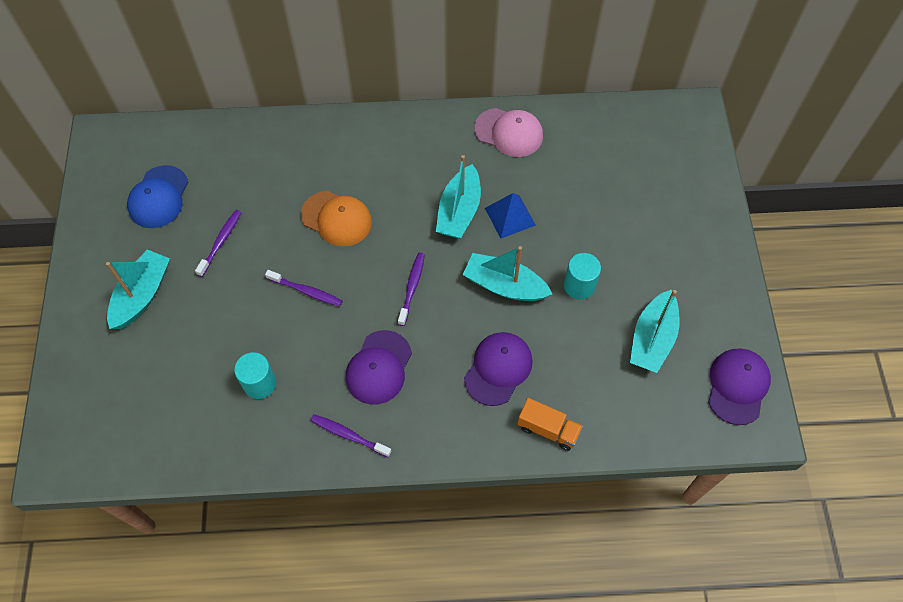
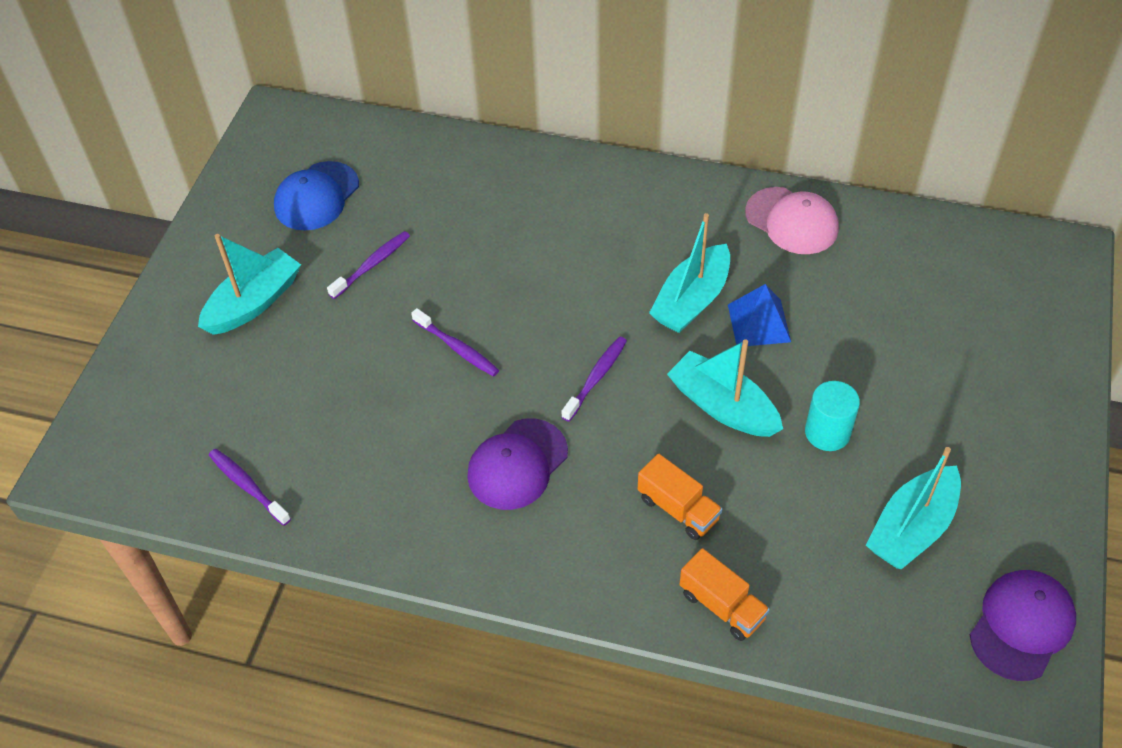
camera: 20 degrees right, 10 degrees down
(260, 383) = (357, 443): turquoise cylinder -> none
(336, 219) = (527, 272): orange cap -> none
(348, 435) = (448, 537): purple toothbrush -> purple toothbrush (248, 486)
(498, 369) = (678, 509): purple cap -> orange truck

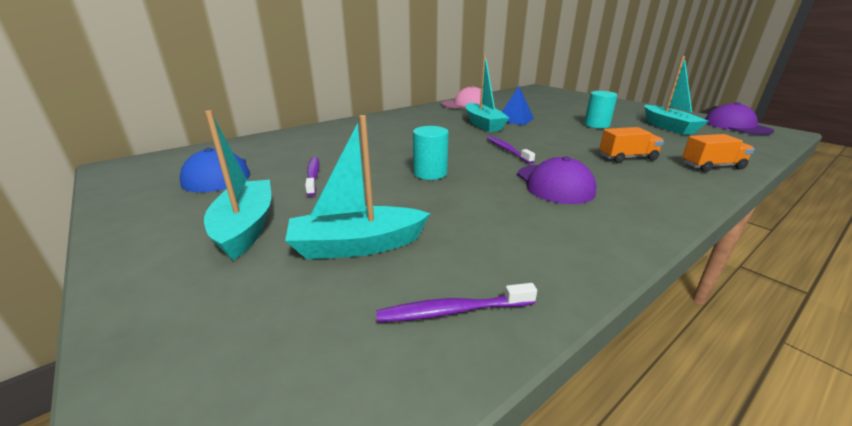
camera: 55 degrees left, 25 degrees down
(457, 348) = (430, 173): purple toothbrush -> turquoise cylinder
(722, 406) = (560, 135): turquoise boat -> turquoise boat (357, 245)

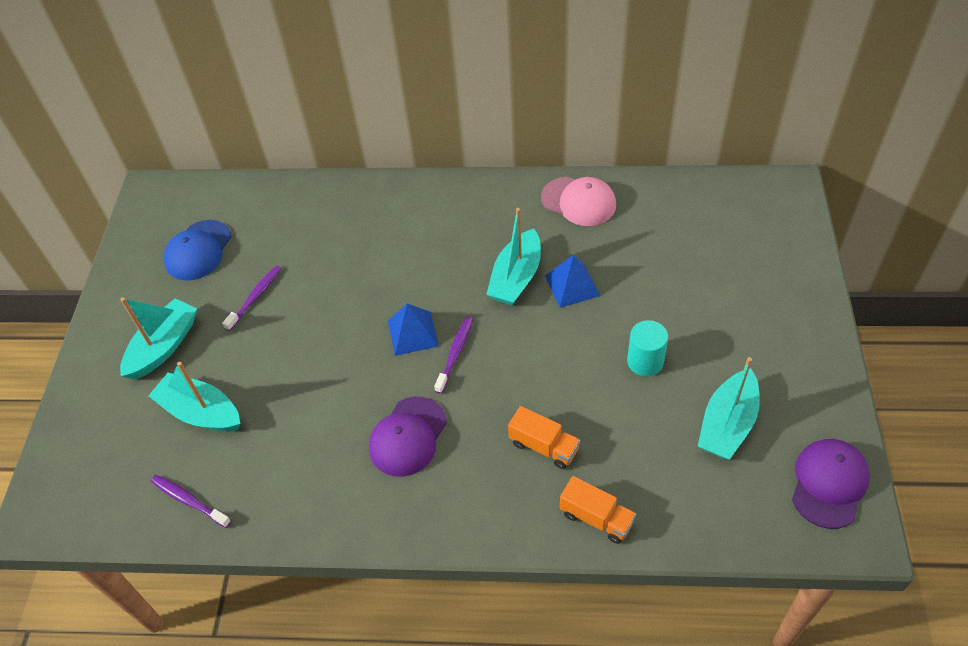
camera: 45 degrees right, 25 degrees up
(430, 173) = (339, 351): turquoise cylinder -> none
(466, 152) = (413, 333): none -> blue pyramid

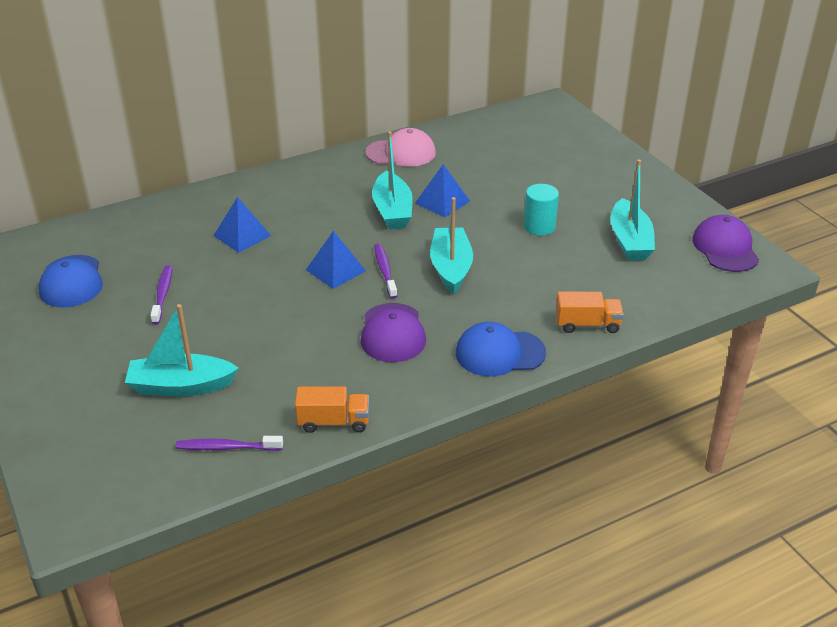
camera: 35 degrees left, 15 degrees down
(164, 346) = (98, 356): turquoise boat -> turquoise boat (451, 268)
(363, 253) = (242, 235): none -> blue pyramid
(485, 511) = (499, 353): none -> blue cap
(544, 446) = (509, 299): orange truck -> orange truck (333, 422)

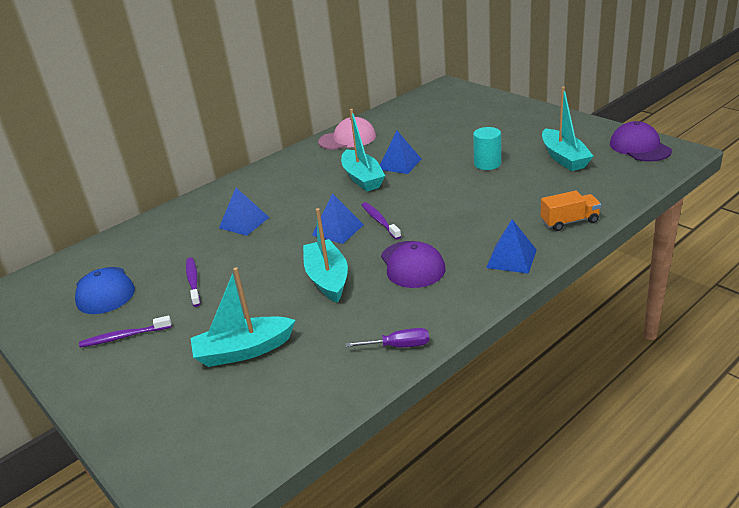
camera: 10 degrees left, 5 degrees down
(227, 447) = (311, 392): purple toothbrush -> purple toothbrush (124, 337)
(333, 422) = (399, 346): orange truck -> purple screwdriver
(451, 268) = (433, 207): turquoise boat -> turquoise boat (327, 279)
(499, 353) = (511, 258): blue cap -> blue pyramid

